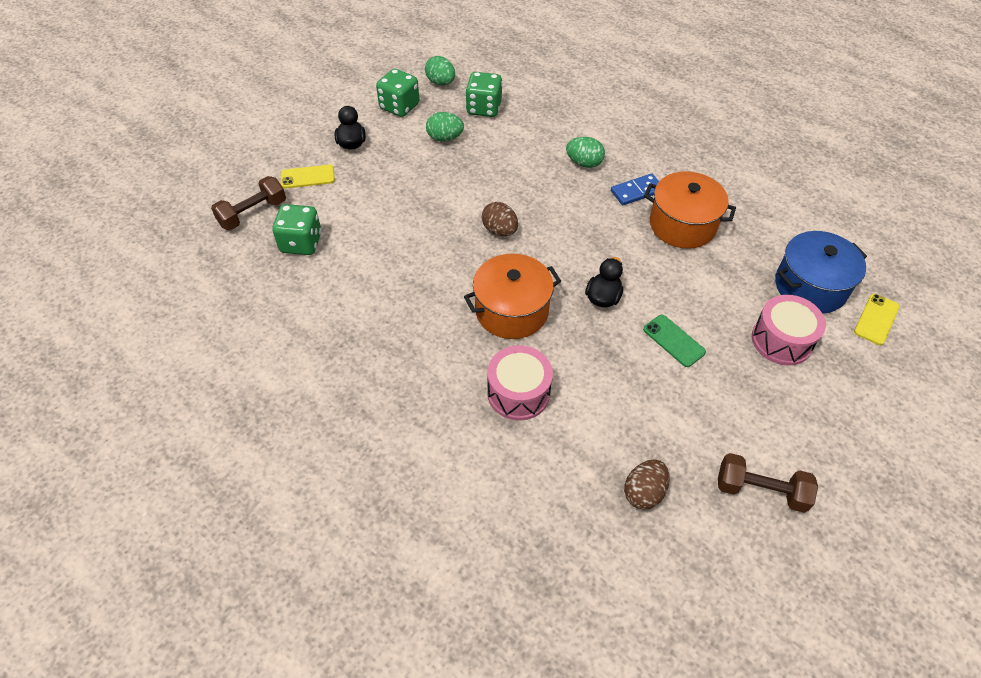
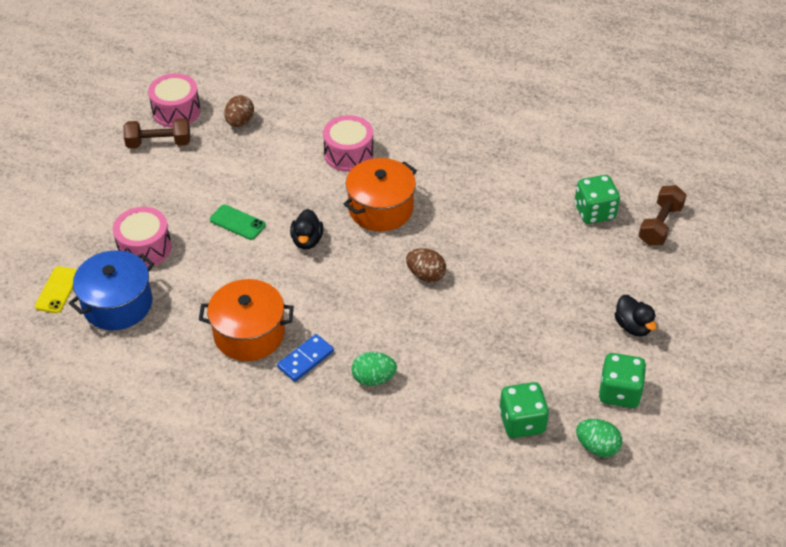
camera: 160 degrees right, 5 degrees down
(307, 177) = (643, 275): yellow phone -> none
(445, 138) = (540, 364): green egg -> none
(732, 545) = (176, 111): none -> pink drum

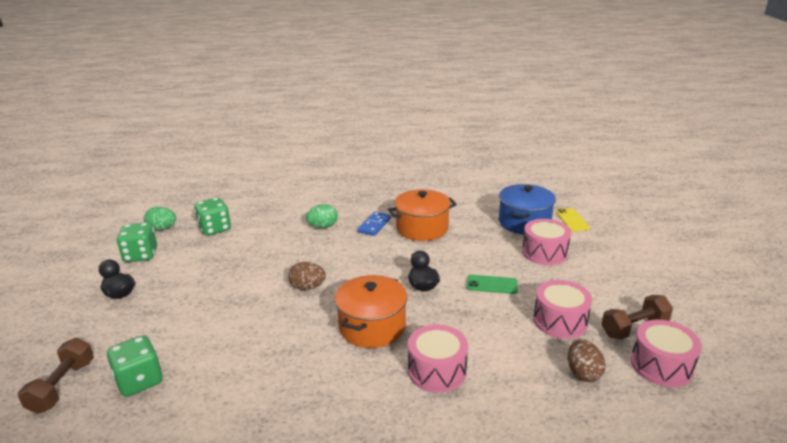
camera: 160 degrees right, 20 degrees down
(212, 167) = (560, 321): none -> pink drum

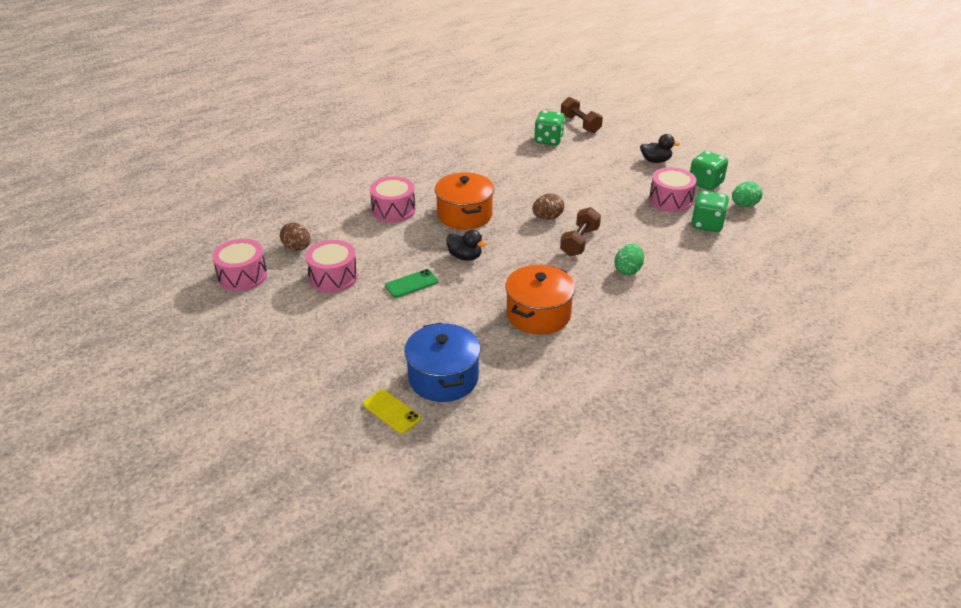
camera: 140 degrees right, 10 degrees up
(374, 225) = (586, 295): blue domino -> none
(544, 253) = (390, 342): pink drum -> pink drum (670, 200)
(634, 328) = (271, 297): brown dumbbell -> brown dumbbell (579, 242)

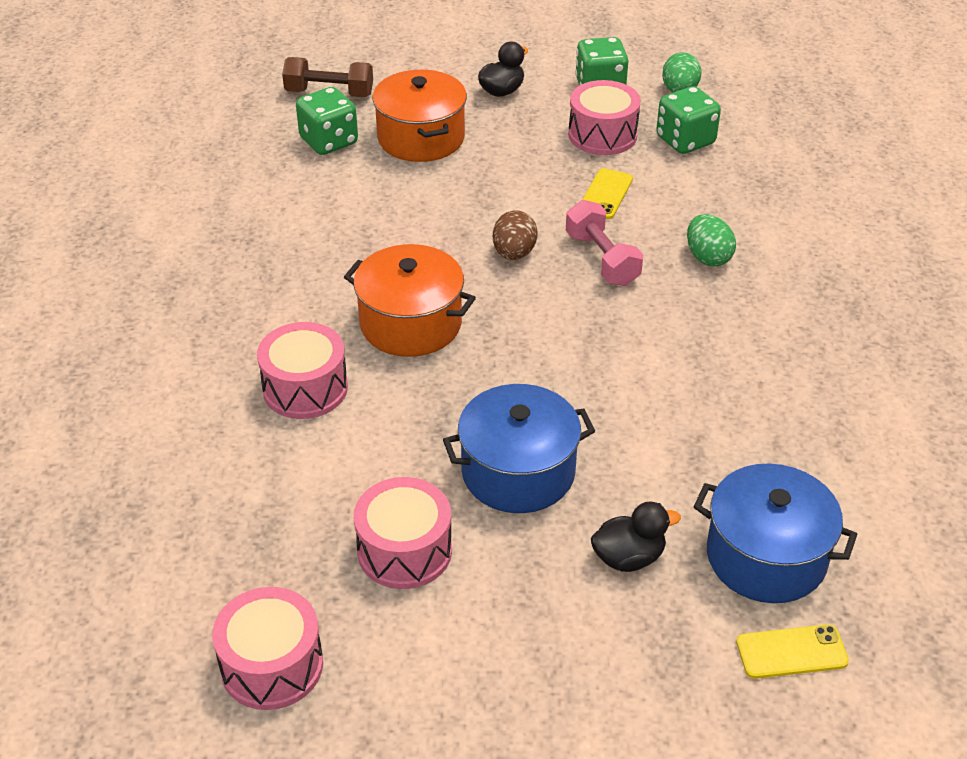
camera: 50 degrees left, 5 degrees up
(297, 248) = (272, 553): brown egg -> none
(411, 284) = (518, 472): green phone -> blue pot
(465, 257) = (514, 381): black duck -> black duck (628, 557)
(538, 314) = (718, 387): orange pot -> orange pot (421, 138)
(579, 242) = (602, 259): brown dumbbell -> pink dumbbell
(627, 221) = (605, 194): none -> yellow phone

